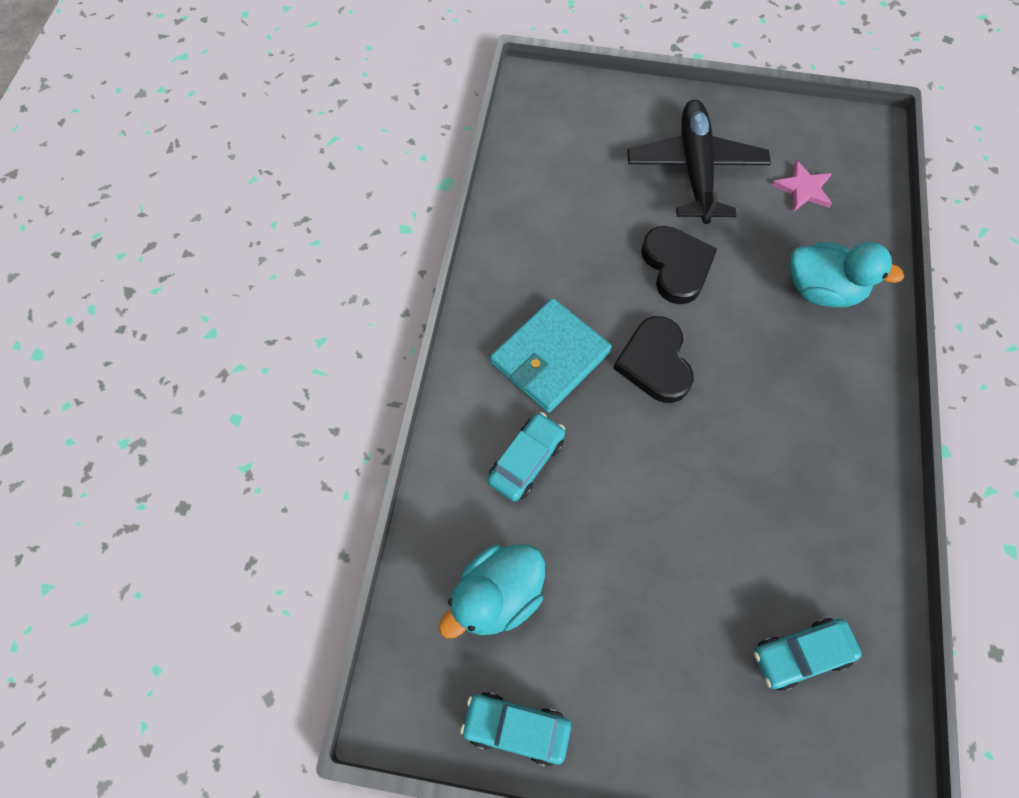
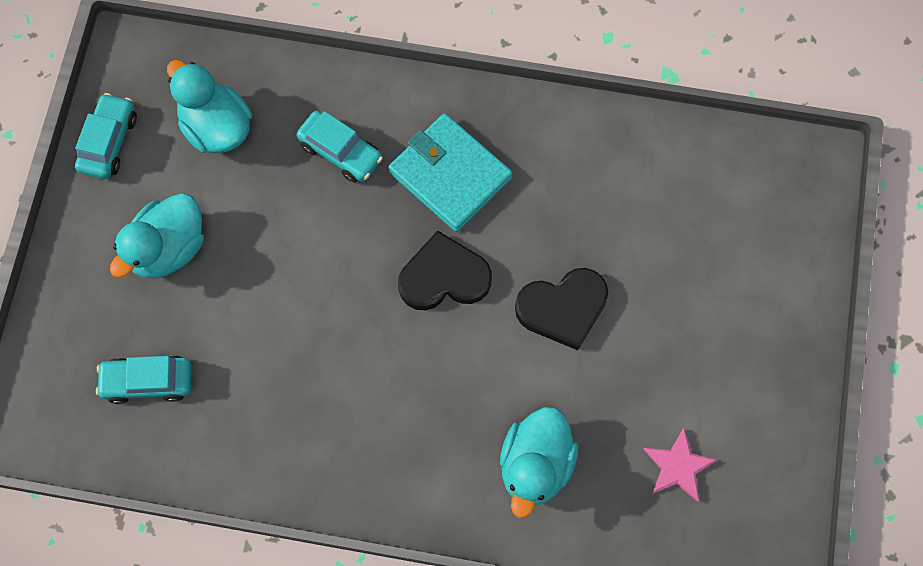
camera: 90 degrees right, 5 degrees up
(646, 642) = (168, 249): none -> turquoise duck
(695, 169) = (701, 341): black plane -> none
(800, 654) = (148, 381): turquoise car -> turquoise car turned 75 degrees counterclockwise

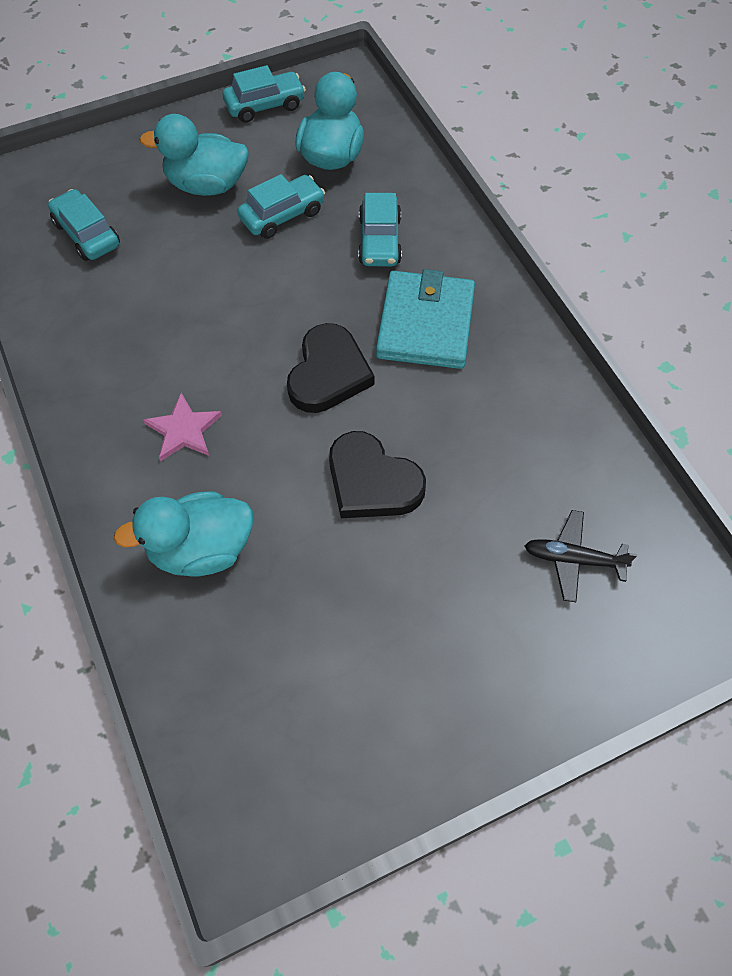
camera: 55 degrees right, 10 degrees down
(253, 209) = (282, 215): none -> turquoise car
(444, 277) = (328, 373): black heart -> black heart turned 60 degrees clockwise
(678, 466) = (286, 680): pink star -> pink star (183, 430)
(716, 218) = (573, 559): none -> black plane

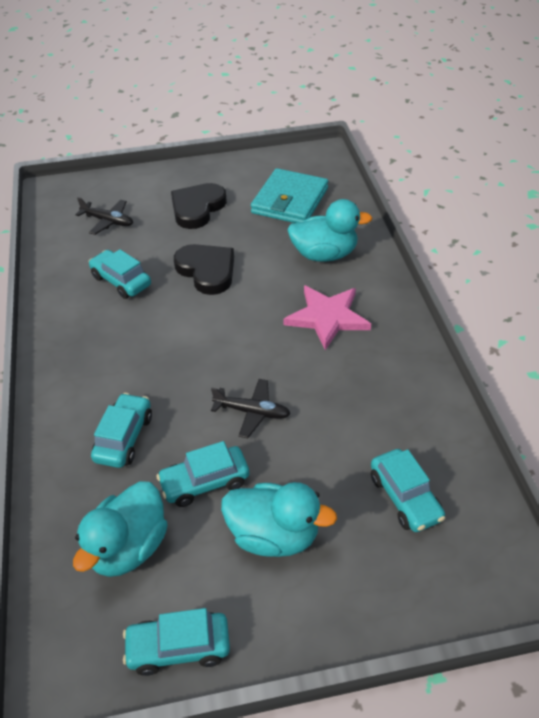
camera: 165 degrees left, 15 degrees down
(183, 430) = (327, 317): pink star -> pink star, size x1.50
(253, 289) = (252, 412): none -> black plane
(328, 373) = (211, 337): black heart -> black heart (197, 208)
(425, 324) = (122, 359): turquoise wallet -> turquoise wallet (290, 201)
(487, 440) = (121, 281): none -> turquoise car

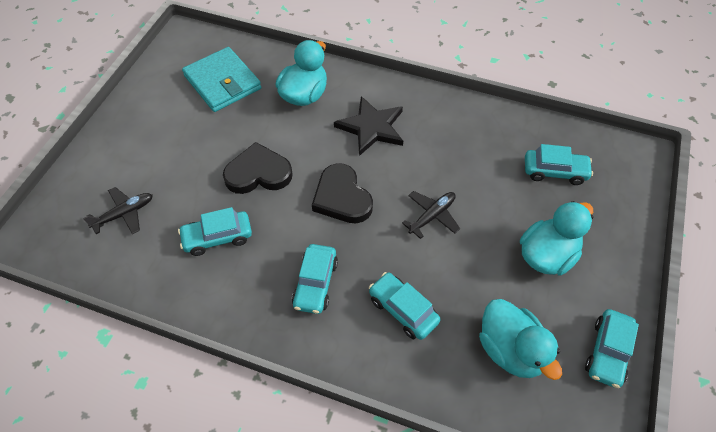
camera: 60 degrees left, 10 degrees up
(197, 208) = (172, 143): black heart -> black heart (342, 197)
(205, 482) = (479, 275): turquoise car -> turquoise car (315, 283)
(327, 317) = (371, 127): pink star -> black star

